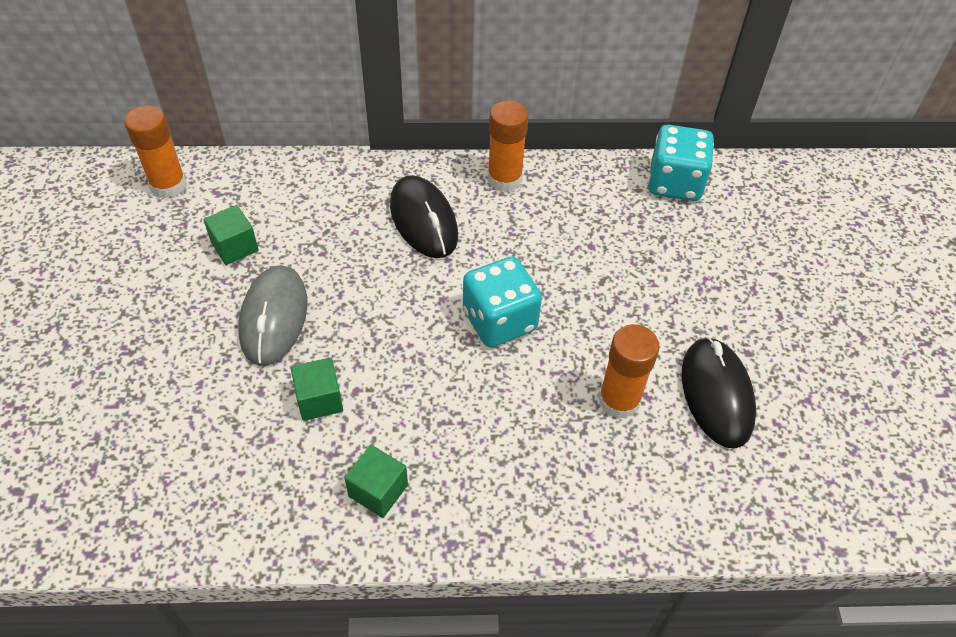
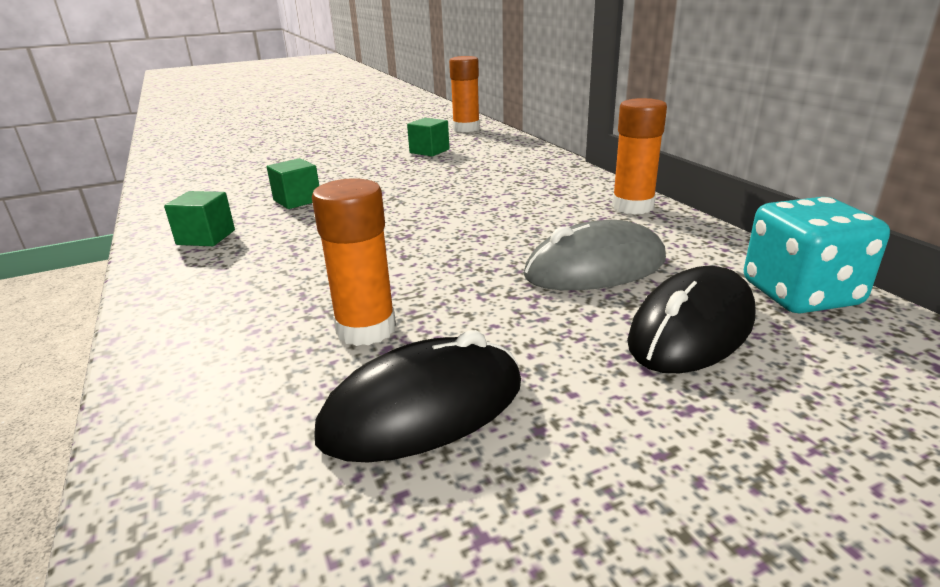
camera: 70 degrees right, 25 degrees down
(274, 318) = (371, 173): grey mouse -> grey mouse (595, 268)
(423, 220) = (529, 190): black mouse -> black mouse (691, 329)
(499, 320) = (437, 242): turquoise dice -> none

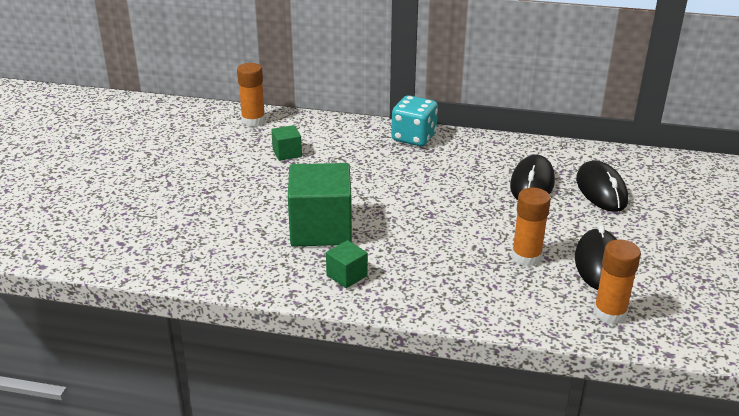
camera: 55 degrees left, 5 degrees up
(297, 200) = (321, 229): green cube -> green cube, size x2.16
(595, 268) = (532, 184): grey mouse -> black mouse
(632, 206) = (477, 142): orange glue stick -> orange glue stick (609, 313)
(800, 294) = (600, 157): turquoise dice -> turquoise dice (414, 137)

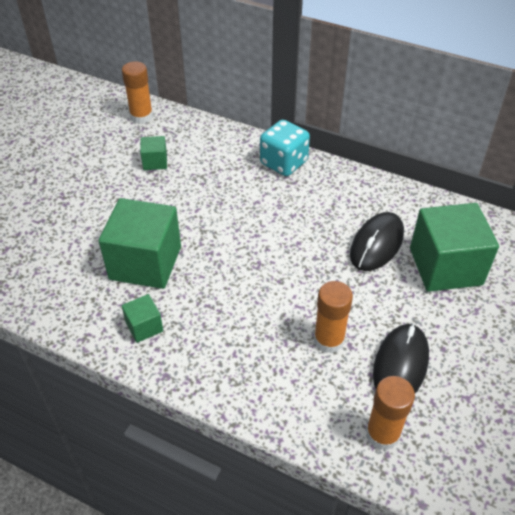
camera: 15 degrees right, 15 degrees up
(601, 190) = (445, 266): black mouse -> green cube

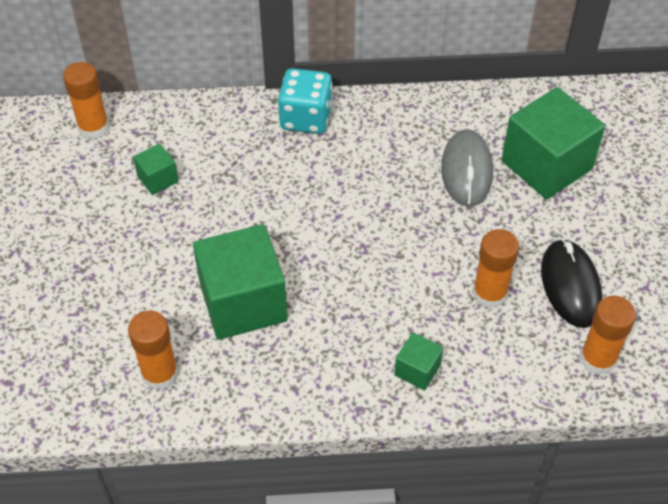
camera: 30 degrees left, 5 degrees up
(54, 283) = (160, 374): none -> orange glue stick
(144, 327) = (297, 371): green cube -> green cube (417, 370)
(376, 244) = (466, 171): black mouse -> grey mouse

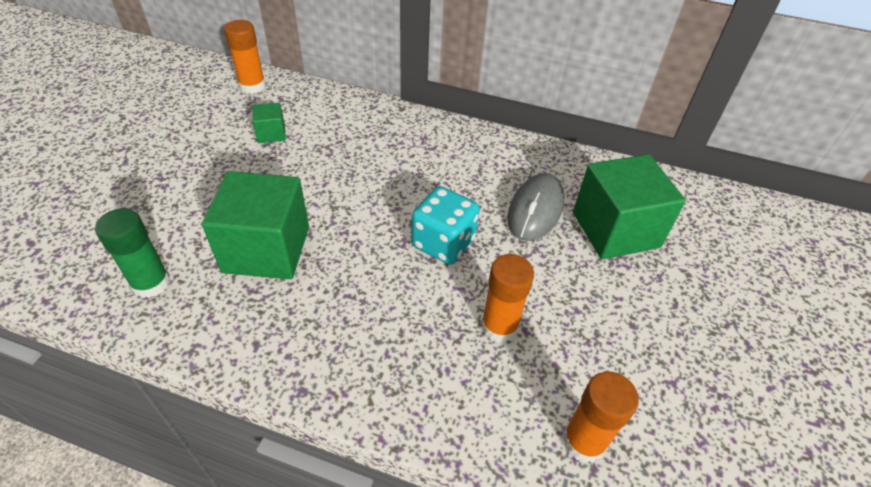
camera: 20 degrees right, 5 degrees down
(160, 374) = (151, 283): orange glue stick -> green glue stick
(306, 118) = (418, 128): turquoise dice -> turquoise dice (443, 243)
(417, 370) = (383, 374): green cube -> none
(570, 286) = (588, 349): black mouse -> none

